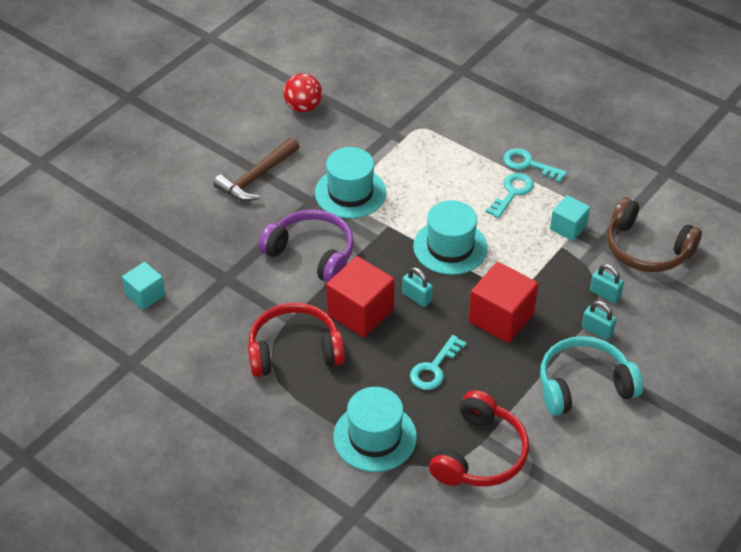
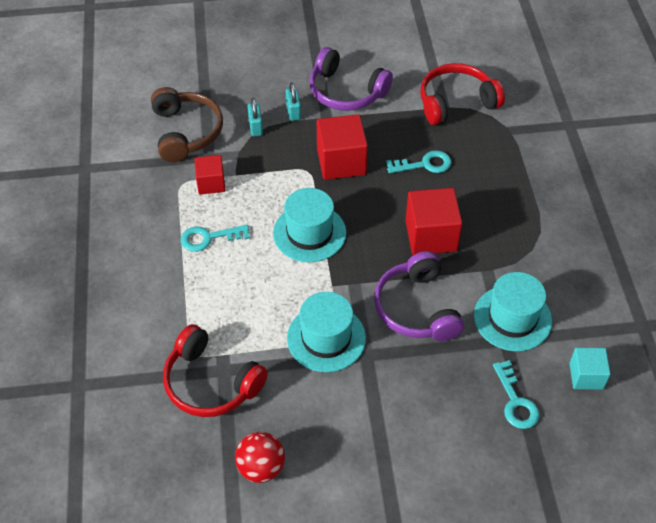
camera: 135 degrees left, 5 degrees up
(256, 177) = (387, 420): brown hammer -> none
(294, 350) = (507, 244): red headphones -> red headphones (211, 383)
(375, 437) = (510, 154): turquoise hat -> turquoise hat (512, 318)
(416, 297) = (379, 216): turquoise padlock -> none
(529, 164) = (163, 250): turquoise key -> turquoise key (515, 401)
(568, 227) = (211, 183): turquoise cube -> red cube
(583, 385) = (346, 92): turquoise headphones -> purple headphones

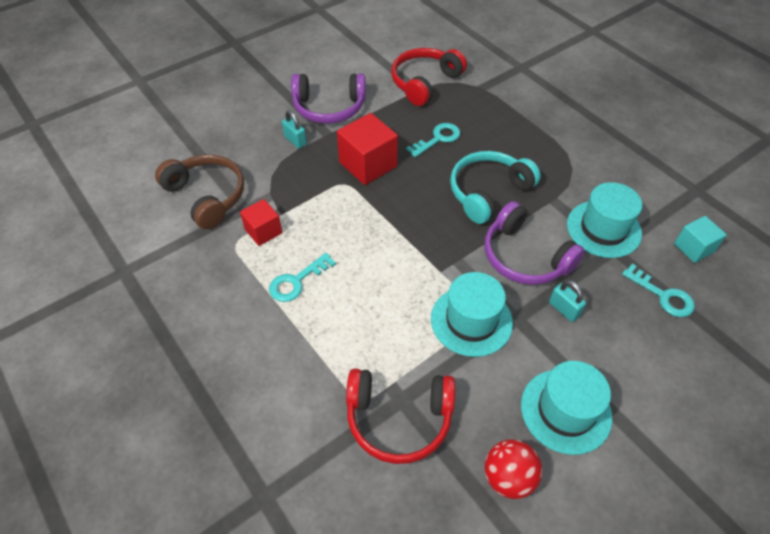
camera: 30 degrees left, 0 degrees up
(255, 127) = (270, 166): turquoise padlock -> turquoise padlock (564, 309)
(309, 233) = (386, 235): turquoise hat -> turquoise hat (565, 411)
(431, 235) = (488, 192): red cube -> turquoise headphones

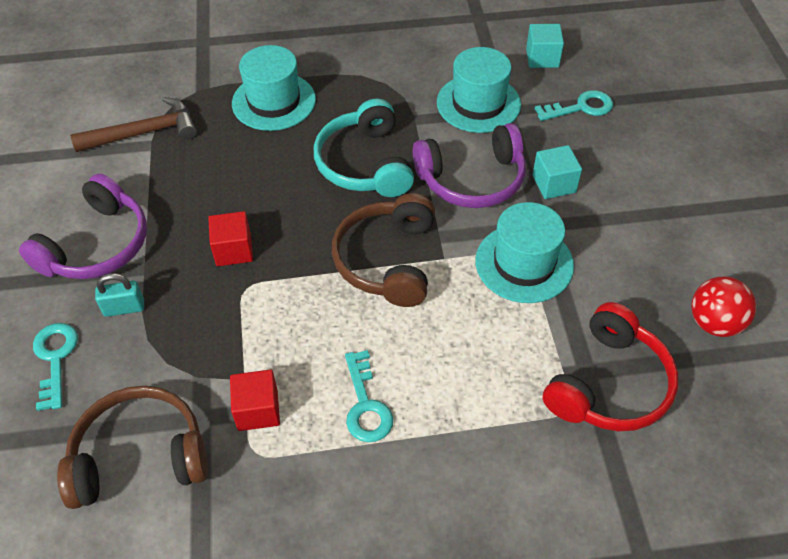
camera: 60 degrees left, 0 degrees up
(368, 164) = (233, 250): red cube -> red cube, size x0.60
(415, 241) = (387, 260): none -> brown headphones
(424, 82) = (145, 132): red headphones -> brown hammer
(438, 139) = (249, 166): turquoise key -> turquoise key (55, 359)
(564, 309) = (554, 184): turquoise padlock -> turquoise cube
(565, 411) = (665, 243): turquoise hat -> turquoise hat (274, 101)

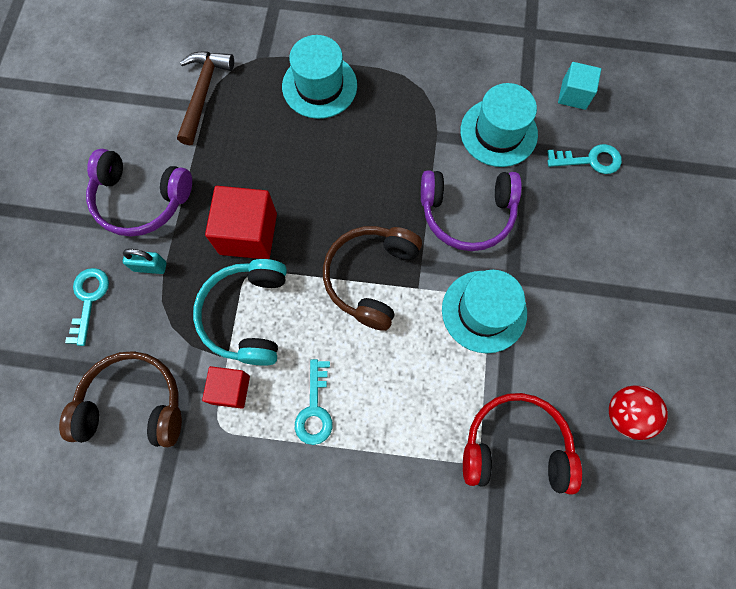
camera: 15 degrees right, 20 degrees up
(97, 245) = (141, 200): purple headphones -> purple headphones turned 60 degrees clockwise
(145, 132) = (203, 93): brown hammer -> brown hammer turned 75 degrees counterclockwise
(233, 250) = (248, 234): red cube -> red cube, size x1.66
(365, 164) = (379, 173): turquoise headphones -> turquoise headphones (247, 315)
(554, 184) = (537, 237): turquoise cube -> none
(609, 384) = (515, 446): red headphones -> red headphones turned 135 degrees counterclockwise

